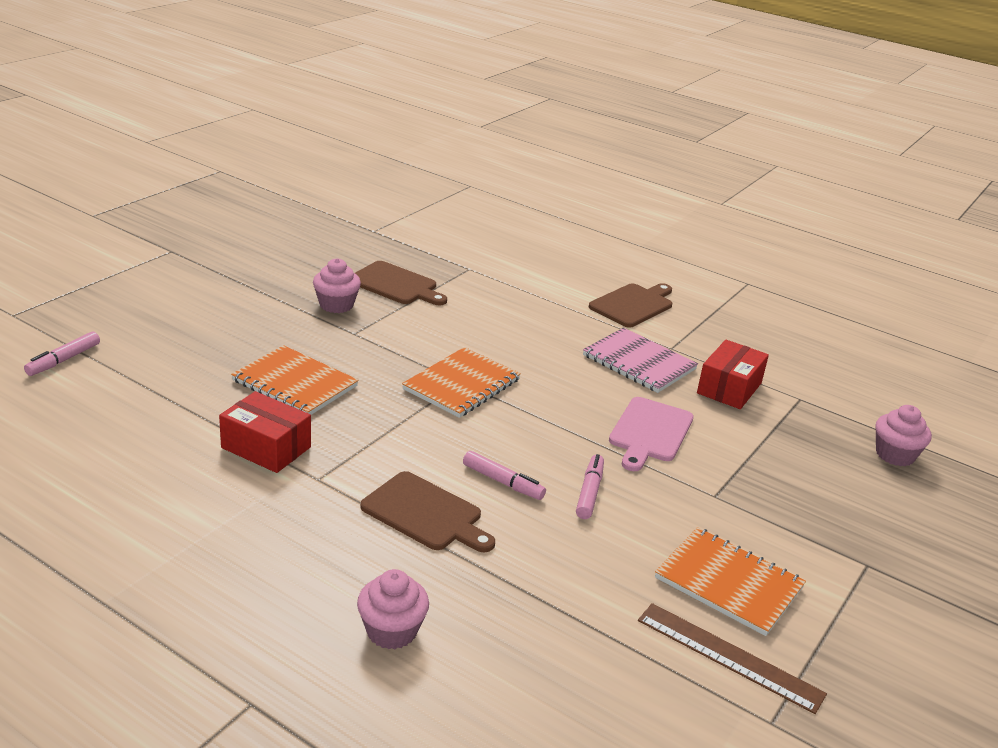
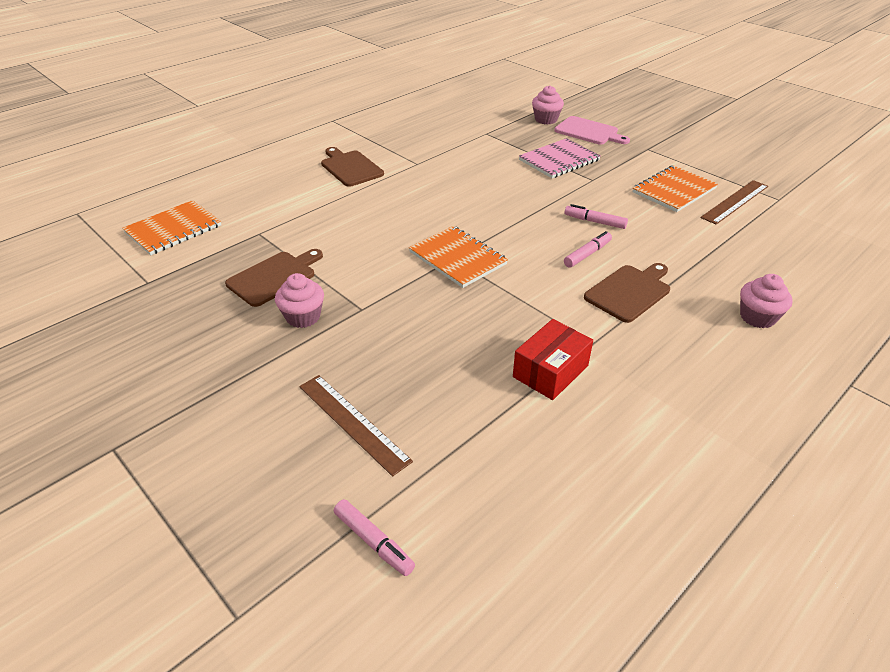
camera: 75 degrees left, 10 degrees up
(193, 341) = (352, 422): none -> brown ruler
(295, 383) = (446, 350): orange notebook -> orange notebook (173, 229)
(639, 362) = (435, 179): pink notebook -> pink notebook (559, 160)
(649, 432) = (524, 189): pink cutting board -> pink cutting board (588, 132)
(729, 388) = (472, 153): red box -> none

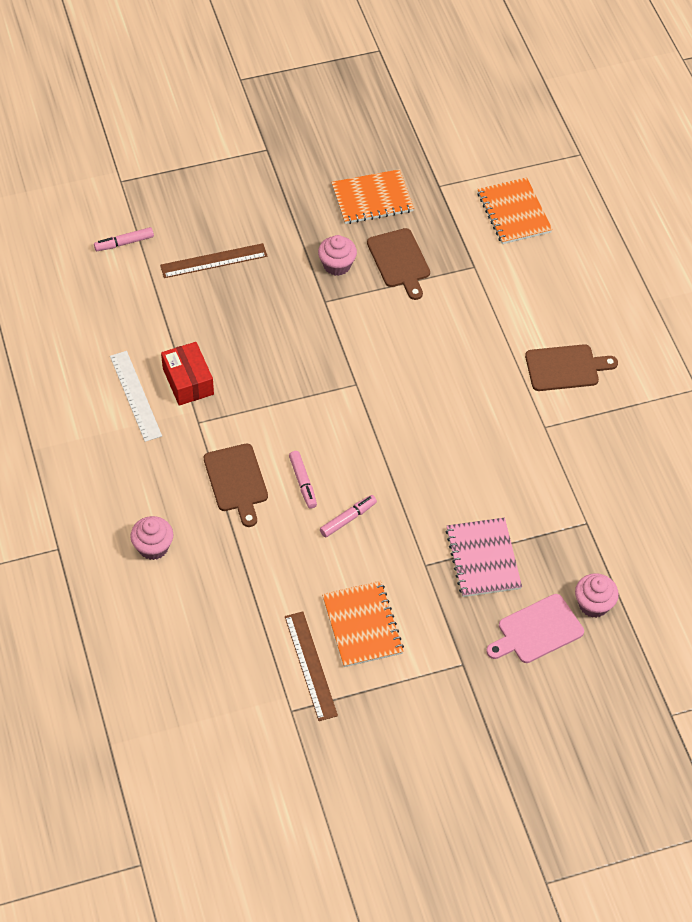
camera: 115 degrees right, 15 degrees up
(457, 258) = (354, 387): orange notebook -> orange notebook (372, 198)
(610, 408) = (136, 395): none -> white ruler

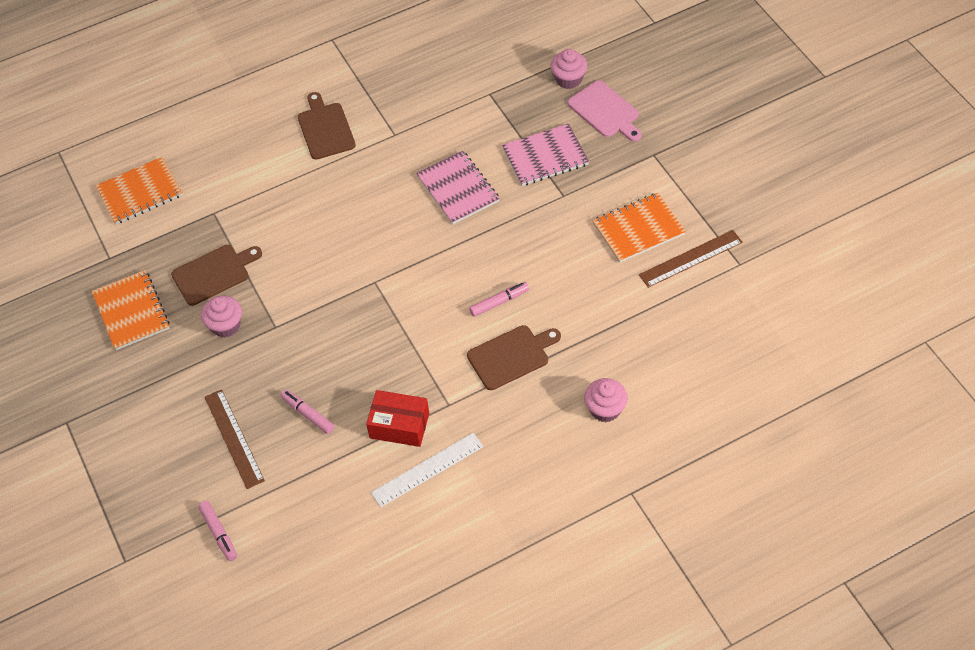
camera: 95 degrees left, 0 degrees up
(188, 381) = (399, 425): red box -> red box turned 45 degrees clockwise
(348, 519) = (530, 260): pink marker -> pink marker (308, 414)
(456, 471) = (458, 189): none -> pink notebook

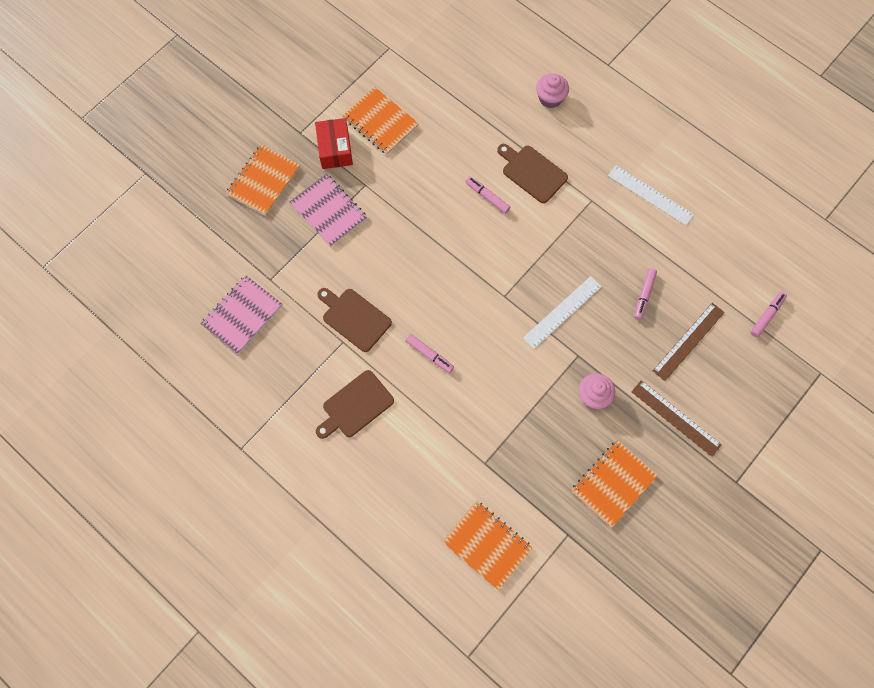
camera: 115 degrees left, 15 degrees up
(214, 274) = (548, 431): brown cutting board -> brown cutting board (354, 318)
(330, 328) = (562, 312): none -> white ruler
(345, 199) = (429, 355): none -> pink marker
(399, 425) = (624, 227): red box -> red box (335, 149)
(458, 189) = (386, 267): pink notebook -> pink notebook (242, 315)
(568, 79) = (234, 220): pink cupcake -> none
(605, 111) = (263, 181): pink cutting board -> orange notebook
(690, 258) = (396, 80): brown ruler -> brown ruler (675, 418)

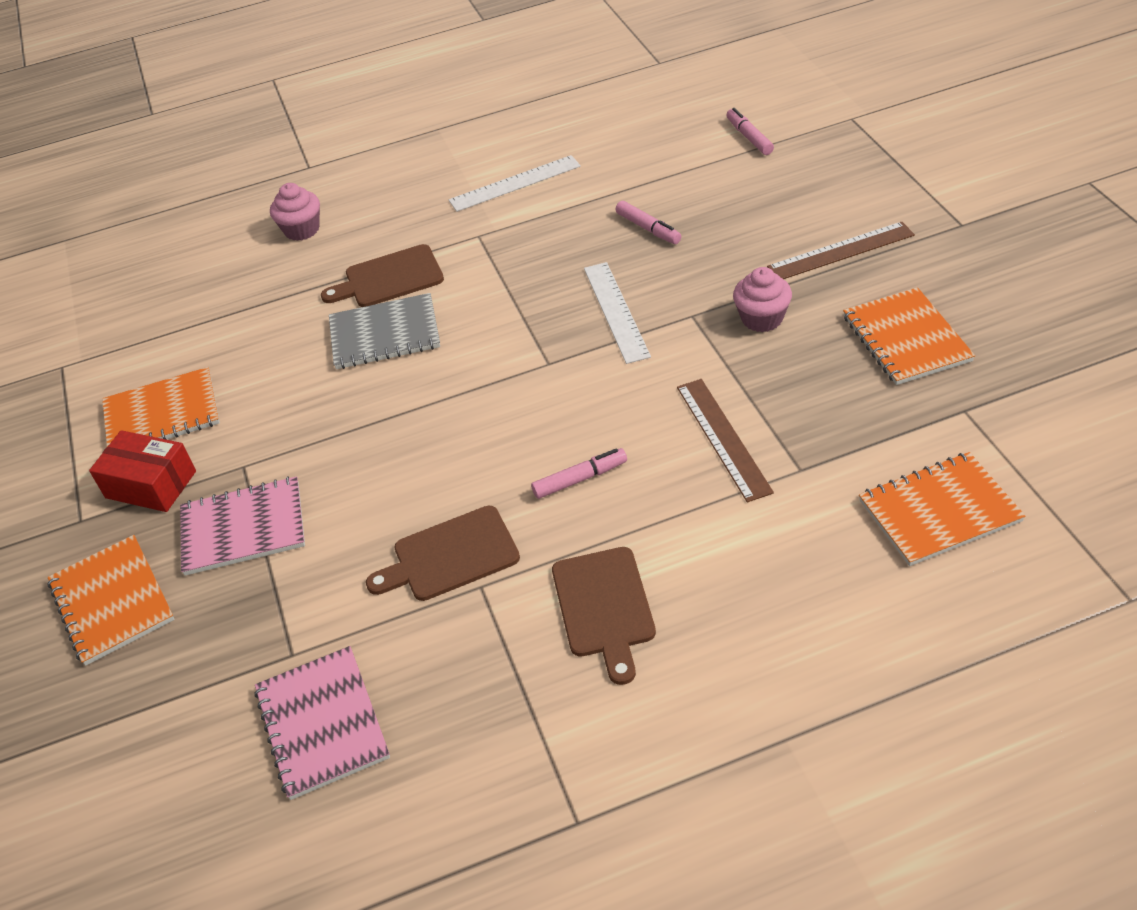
camera: 55 degrees left, 25 degrees down
(487, 197) = (385, 334): pink marker -> grey notebook
(689, 341) = (740, 209): brown ruler -> brown ruler (723, 438)

